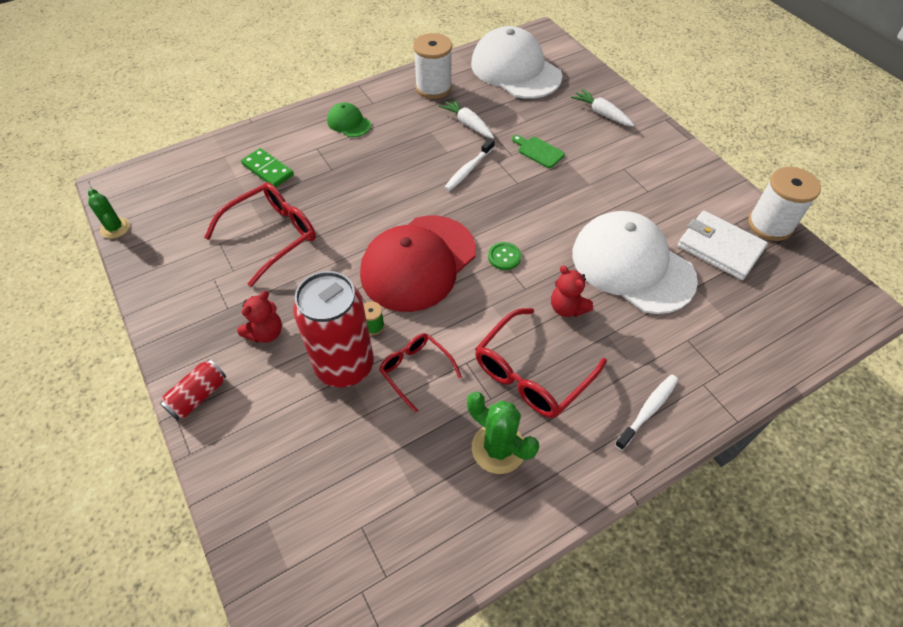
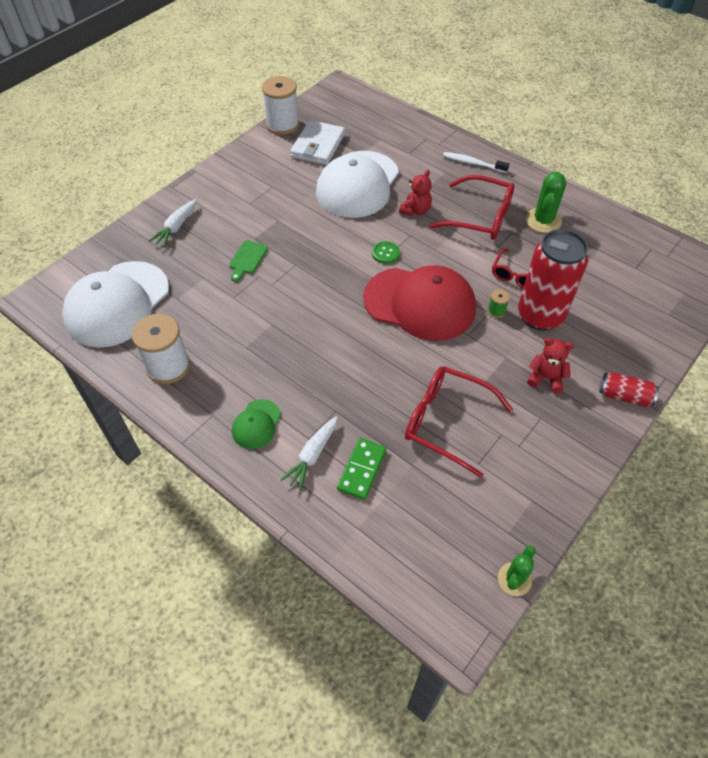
camera: 110 degrees left, 0 degrees up
(467, 124) = (223, 320): white carrot -> white carrot (312, 456)
(468, 169) = (292, 301): white toothbrush -> none

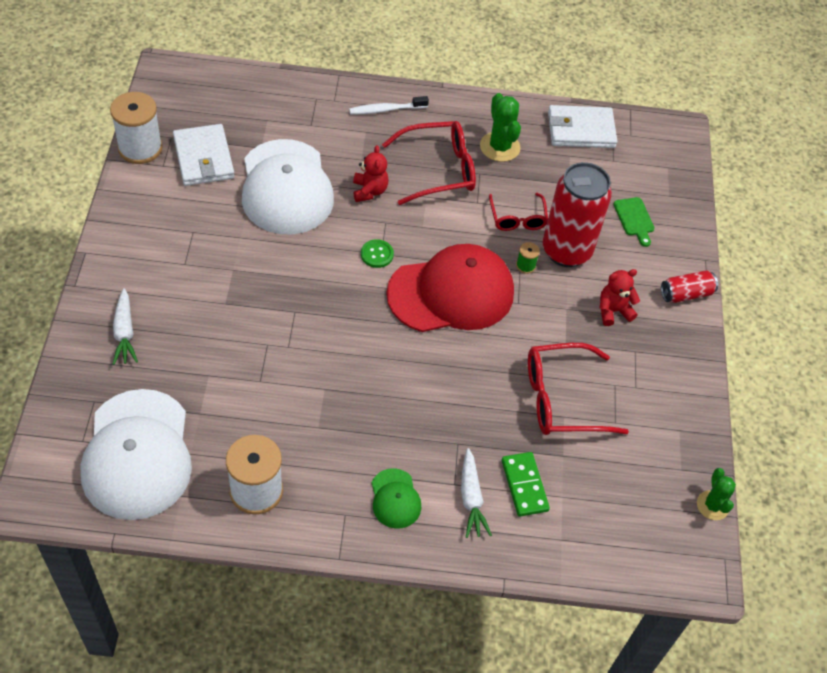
camera: 40 degrees left, 0 degrees up
(247, 259) = (238, 331): green cutting board -> green cutting board (634, 219)
(623, 235) = (580, 130): none -> white wallet

